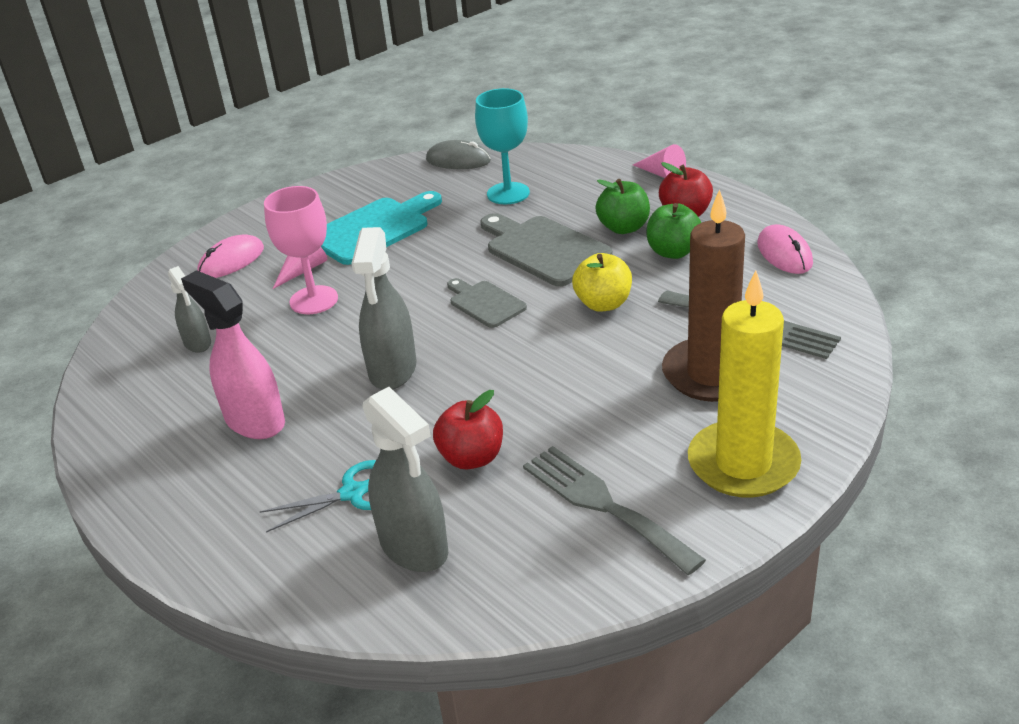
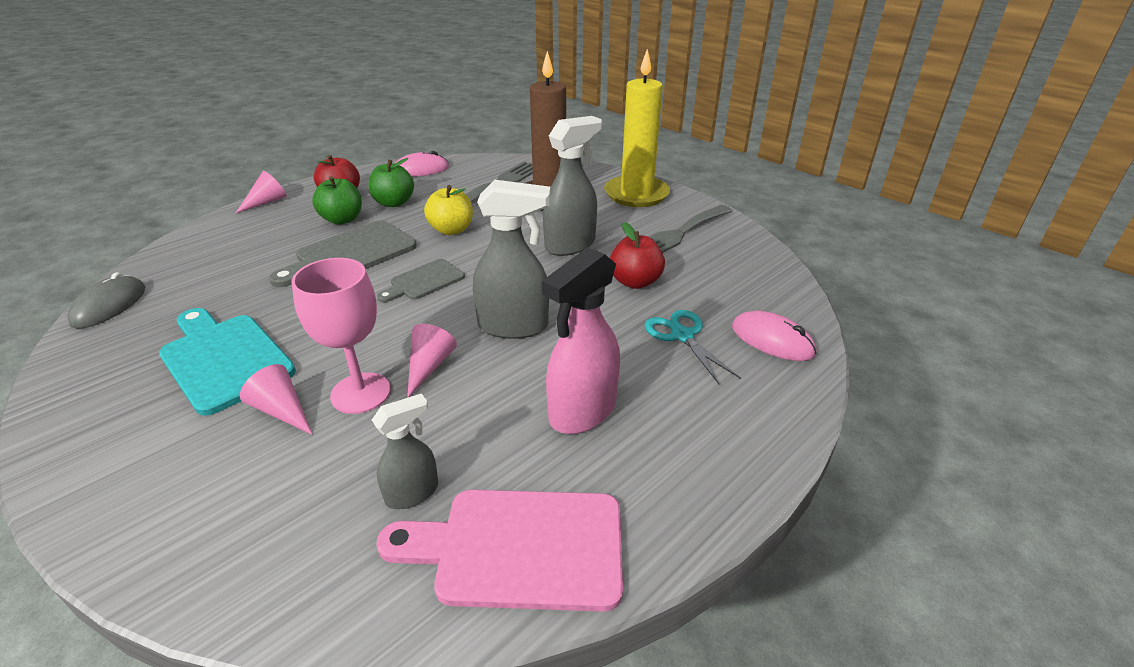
camera: 95 degrees left, 0 degrees up
(130, 396) = (519, 547): none -> pink cutting board
(231, 261) = (202, 494): pink mouse -> pink mouse (772, 340)
(340, 328) = (429, 366): none -> pink cone
(414, 547) = (734, 302): grey spray bottle -> grey spray bottle (570, 245)
(508, 193) = (226, 273): turquoise goblet -> none

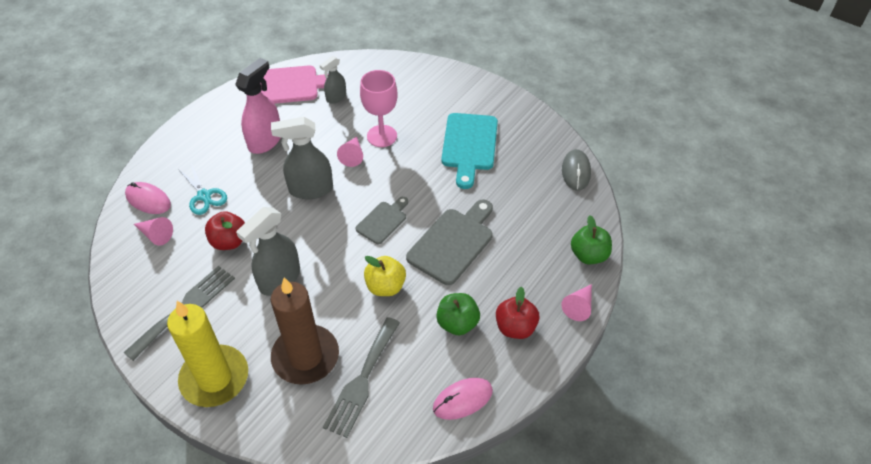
camera: 170 degrees right, 15 degrees up
(224, 359) = (469, 145): turquoise cutting board -> turquoise cutting board turned 60 degrees clockwise
(282, 411) = (415, 122): pink cone -> pink cone (155, 235)
(342, 219) = (489, 288): green apple -> green apple (589, 255)

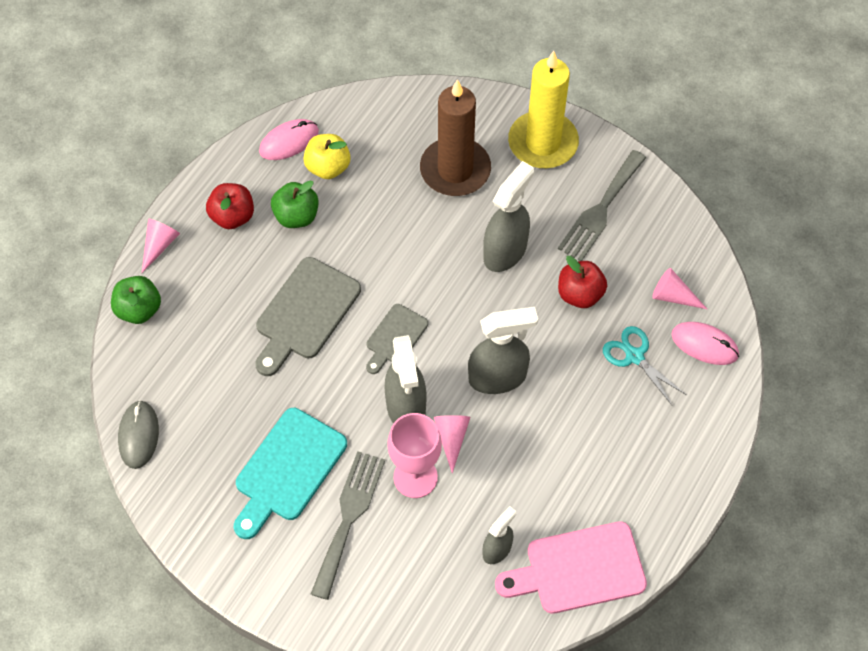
camera: 175 degrees right, 10 degrees up
(265, 141) = (581, 454): pink spray bottle -> none
(362, 380) = (392, 151): grey fork -> grey fork (349, 517)
(382, 175) = (406, 407): none -> grey spray bottle
(385, 286) = (381, 252): yellow apple -> yellow apple (328, 167)
(469, 145) = (287, 470): turquoise cutting board -> turquoise cutting board turned 150 degrees counterclockwise

